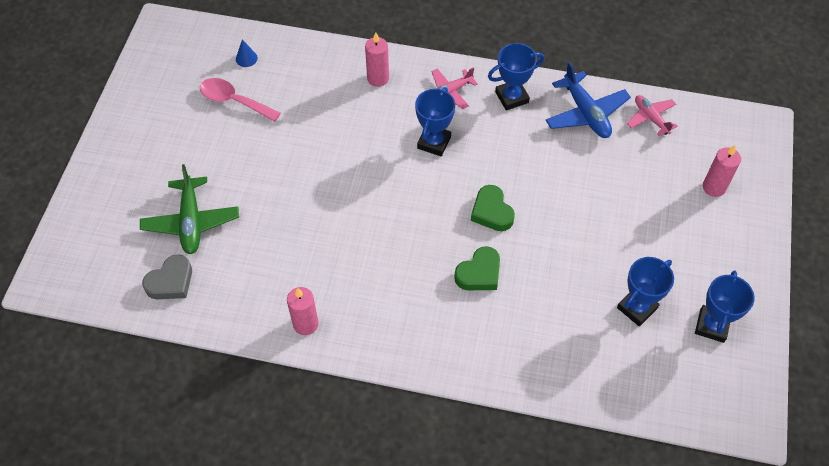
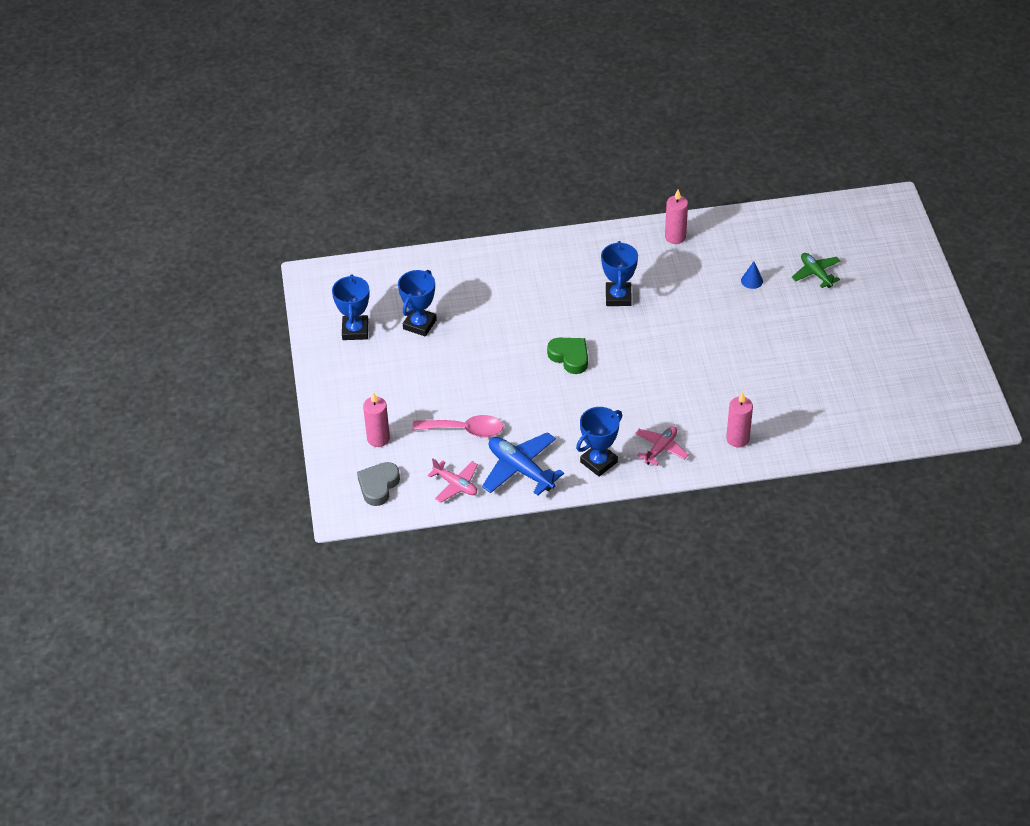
camera: 160 degrees right, 10 degrees down
(171, 282) = (798, 231): grey heart -> grey heart (378, 486)
(191, 221) = (816, 273): green plane -> green plane, size x0.63
(234, 101) = (857, 375): pink spoon -> pink spoon (465, 430)
(246, 58) = (876, 417): blue cone -> blue cone (752, 280)
(434, 142) = (650, 397): blue trophy -> blue trophy (618, 297)
(479, 273) = (558, 309): green heart -> none

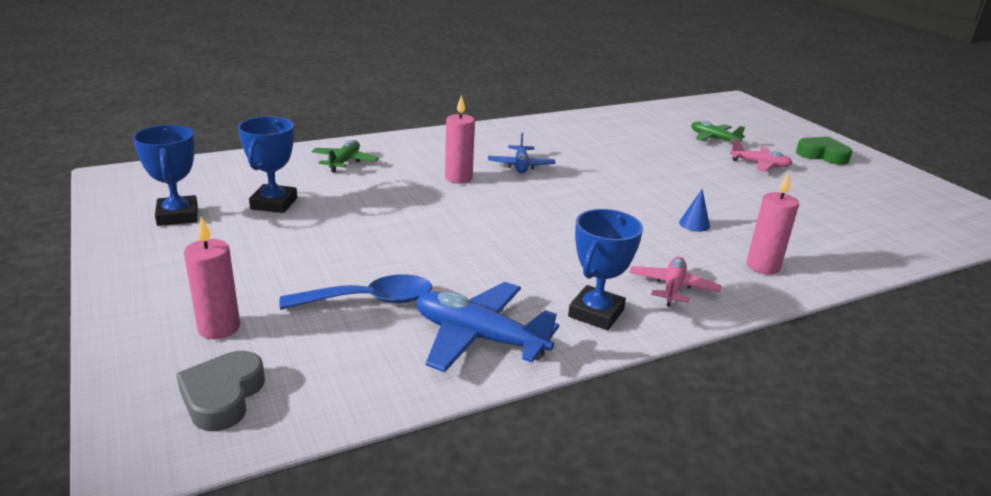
camera: 20 degrees left, 20 degrees down
(455, 485) = (373, 374): pink plane -> pink plane (760, 165)
(465, 430) = (369, 300): pink spoon -> blue spoon
(479, 275) = (345, 162): none -> green plane
(570, 357) = (490, 215): green heart -> green heart (822, 155)
(618, 297) = (521, 166): blue trophy -> blue plane
(675, 237) = (554, 126): pink candle -> pink candle (458, 178)
(752, 280) = (655, 146): blue cone -> blue cone (694, 224)

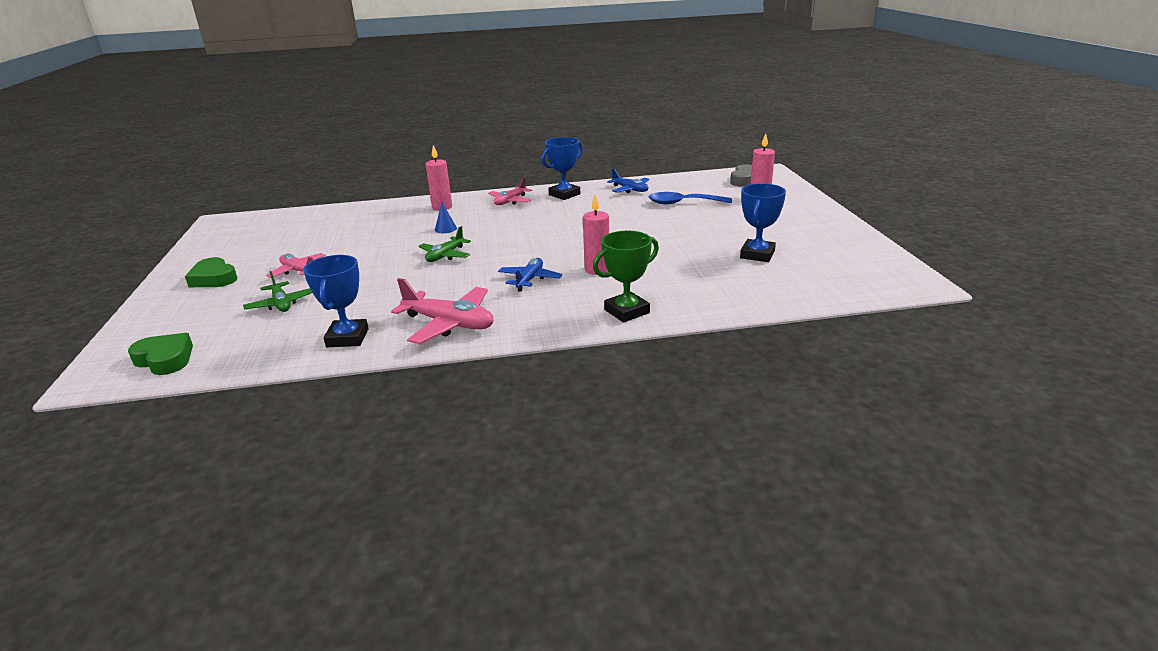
camera: 160 degrees left, 0 degrees up
(177, 216) = (828, 249): blue trophy -> blue trophy (347, 338)
(345, 162) = (702, 291): green plane -> green plane (445, 256)
(413, 144) = (626, 311): none -> green trophy
(479, 338) = (630, 190): blue plane -> blue plane, size x0.63
(553, 131) = (449, 324): none -> pink plane
(717, 107) = (165, 359): none -> green heart

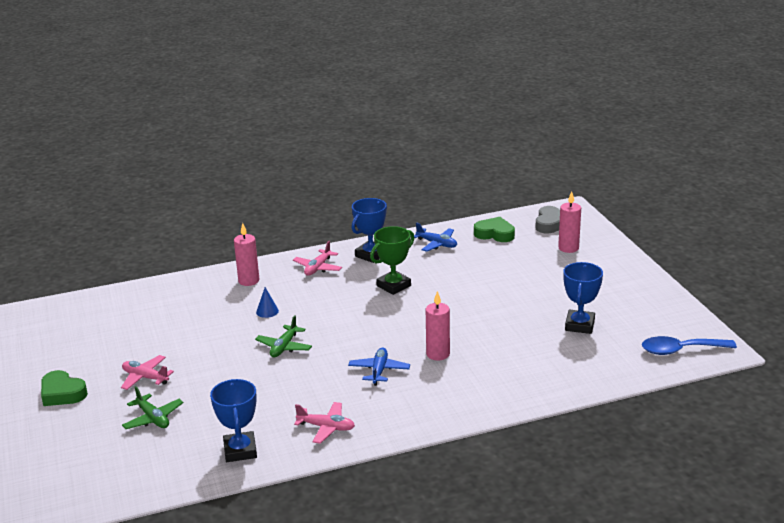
camera: 10 degrees left, 0 degrees up
(165, 359) = (82, 488): green heart -> green heart (494, 234)
(449, 324) = (326, 427): pink plane -> pink plane, size x0.63
(626, 311) = (479, 400): green trophy -> green trophy (393, 286)
(683, 203) = (495, 261): blue spoon -> blue spoon (680, 350)

